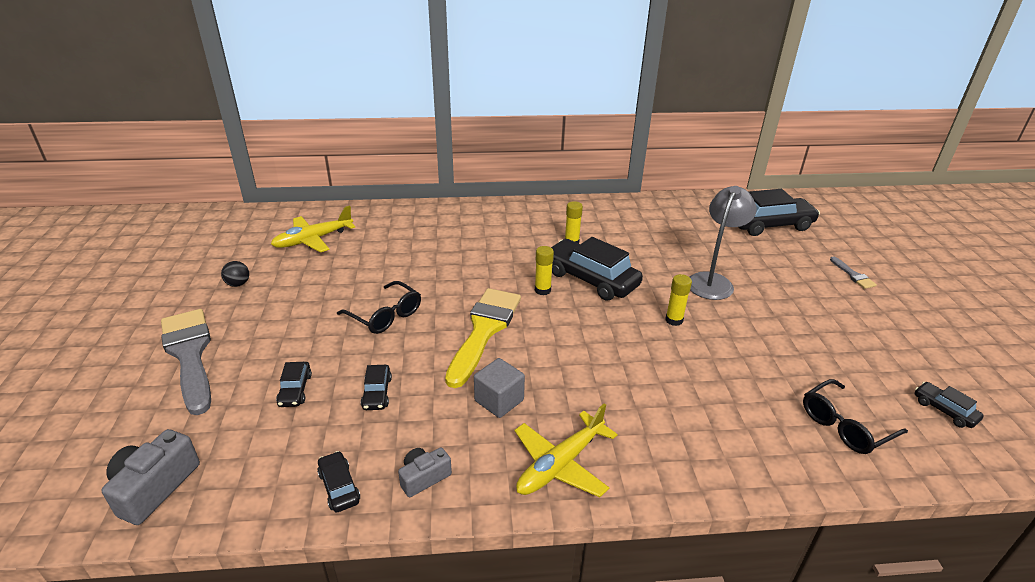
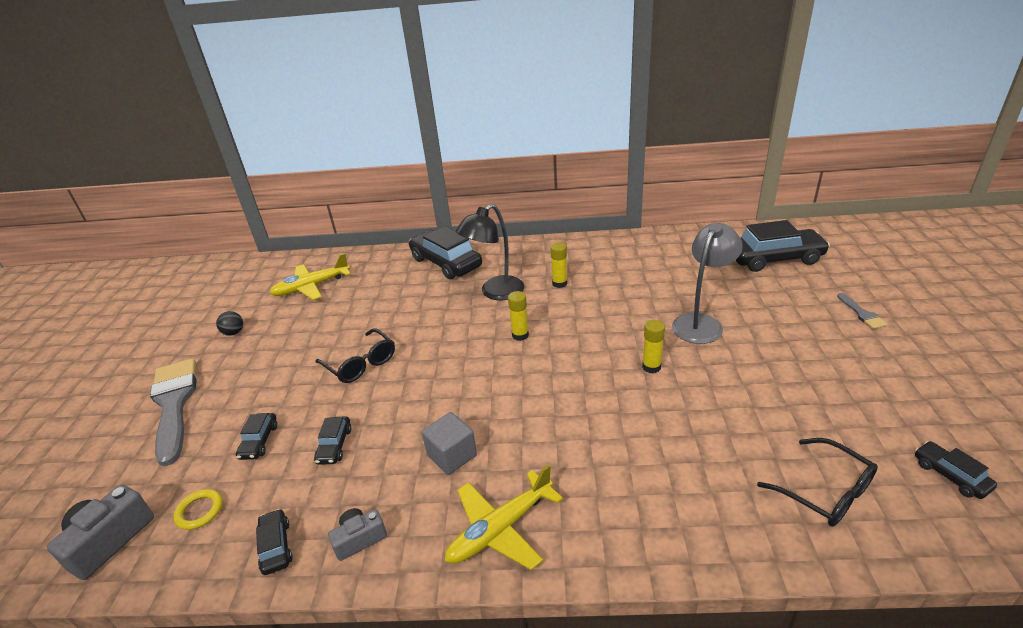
camera: 10 degrees right, 0 degrees up
(248, 457) = (199, 511): none -> yellow ring
(484, 330) = (453, 379): yellow brush -> none
(509, 249) = (495, 292): none -> black lamp
(591, 279) = (572, 322): black car -> black car (446, 263)
(845, 426) = (826, 492): black glasses -> black glasses turned 105 degrees counterclockwise

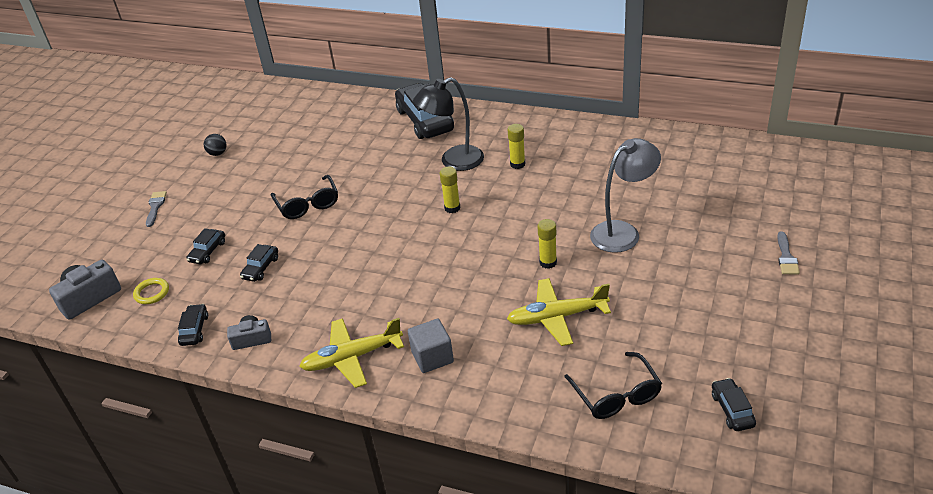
camera: 20 degrees right, 5 degrees up
(174, 404) = (155, 207): grey brush -> grey brush, size x0.43
(312, 287) = (296, 121): yellow plane -> yellow plane (557, 317)
(452, 455) = (344, 297): grey cube -> grey cube (432, 357)
(774, 259) = (748, 181): black car -> none

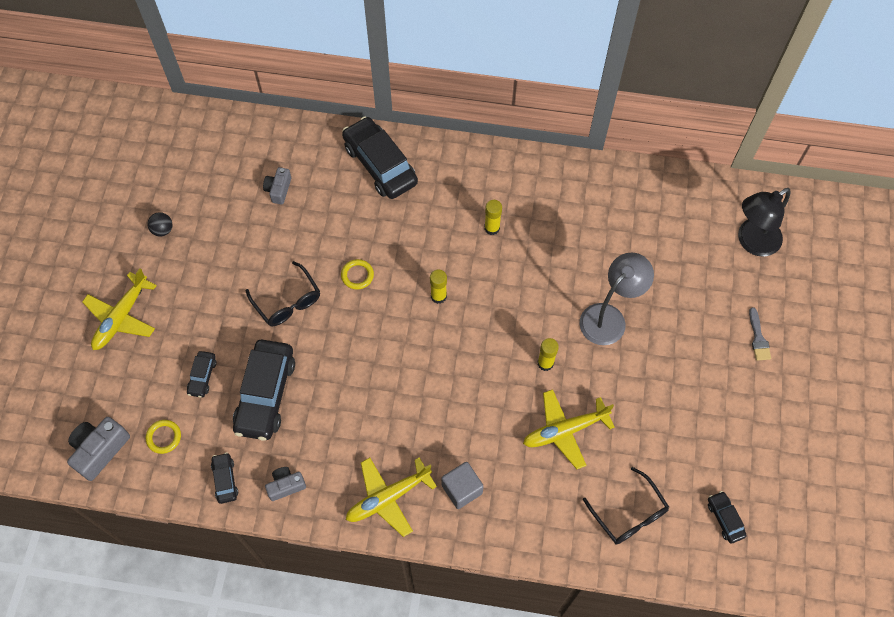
camera: 15 degrees left, 25 degrees up
(155, 207) = (121, 317): grey brush -> yellow plane
(261, 268) = (265, 394): black car -> black car, size x2.12
(329, 133) = (278, 190): none -> grey camera
(379, 190) = (357, 275): none -> yellow ring
(453, 161) = (425, 227): black lamp -> black lamp (752, 242)

